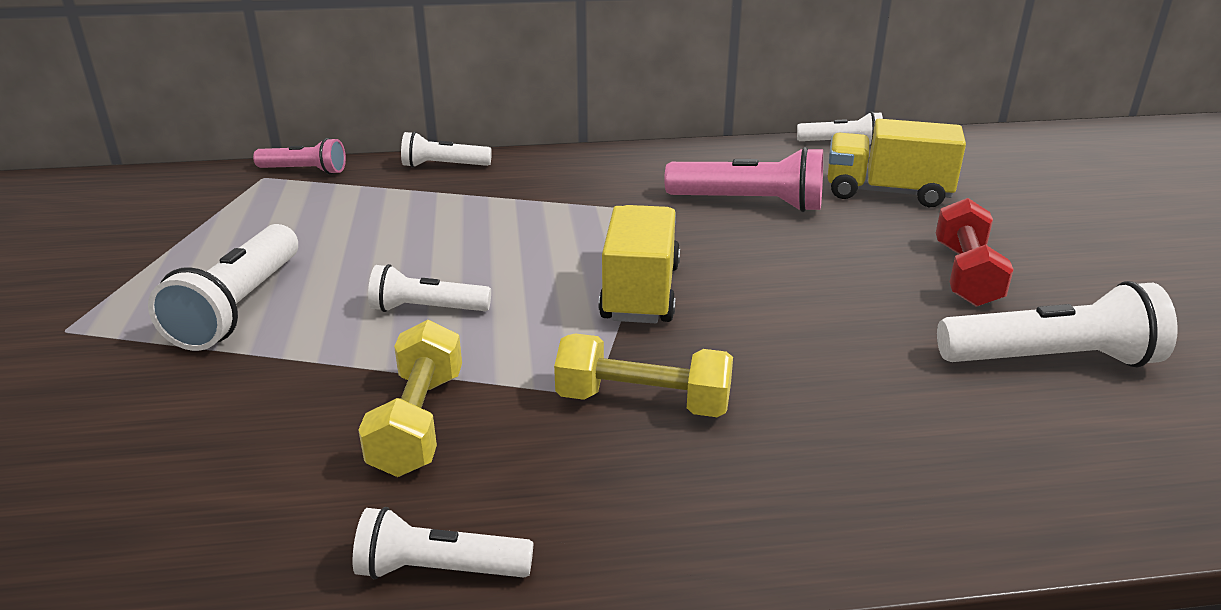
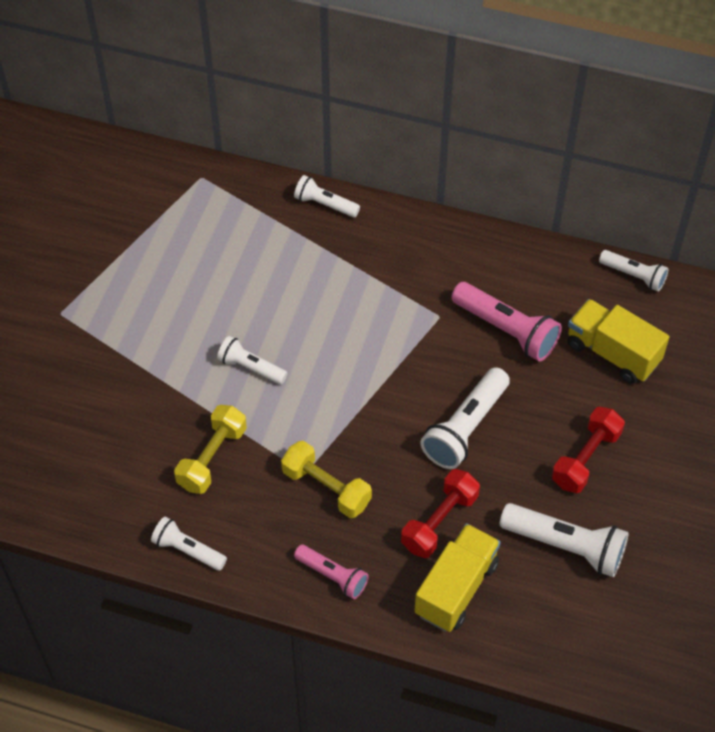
camera: 25 degrees right, 25 degrees up
(240, 307) = (152, 326): white flashlight -> white flashlight (466, 428)
(304, 171) = (230, 178): pink flashlight -> pink flashlight (332, 576)
(641, 292) = (377, 398): yellow truck -> yellow truck (456, 588)
(853, 388) = (439, 522): none -> red dumbbell

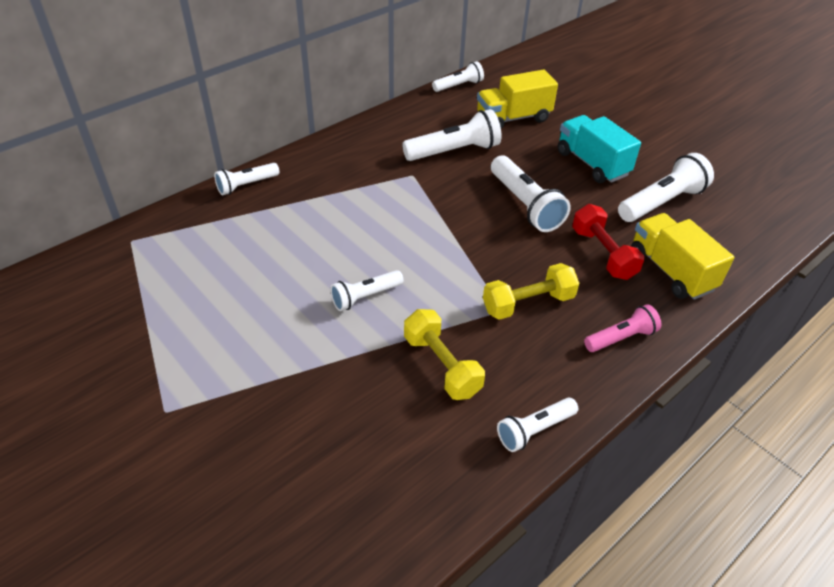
camera: 60 degrees left, 10 degrees down
(506, 330) = (454, 151): pink flashlight -> white flashlight
(586, 459) = (592, 163): red dumbbell -> turquoise truck

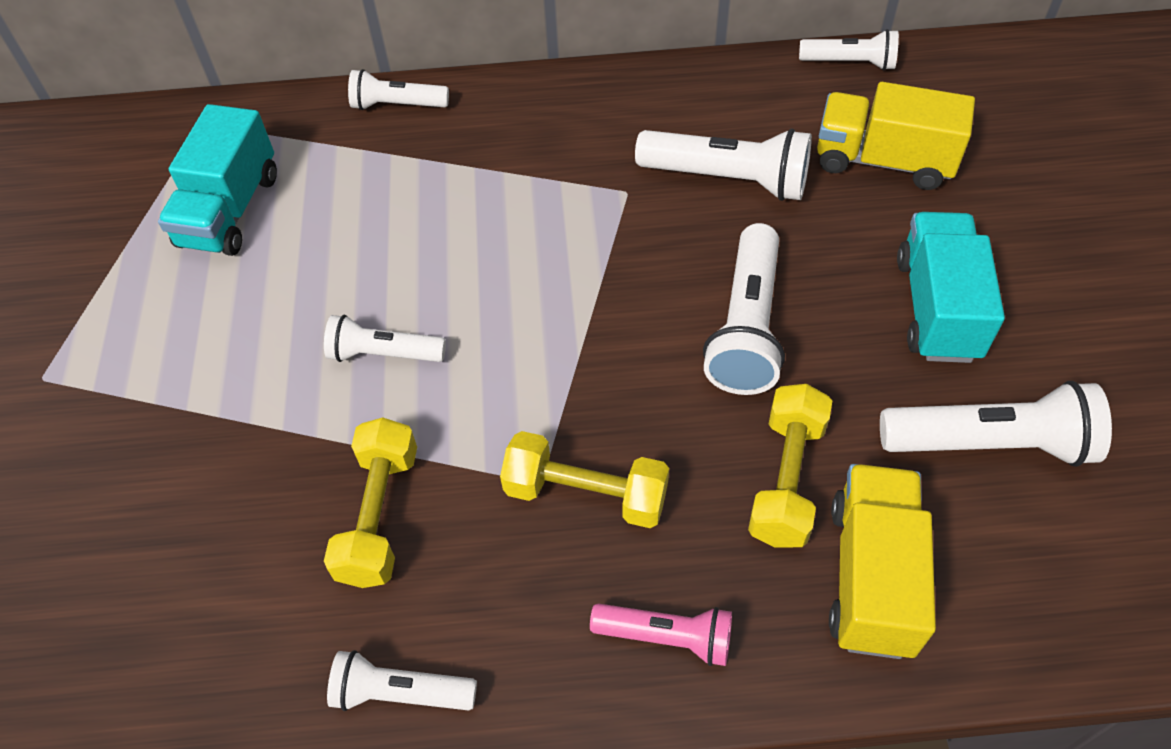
camera: 40 degrees right, 10 degrees up
(197, 274) = (230, 210): none -> turquoise truck
(603, 254) = (786, 479): red dumbbell -> yellow dumbbell

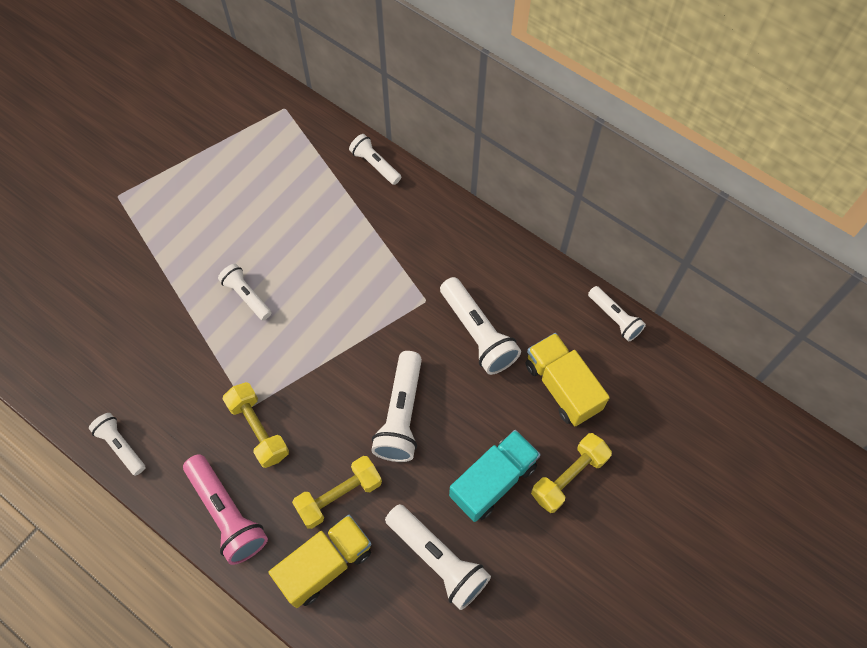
camera: 40 degrees right, 10 degrees up
(230, 210) = (253, 167): turquoise truck -> none
(379, 515) = (178, 368): yellow dumbbell -> yellow dumbbell (568, 477)
(666, 637) = (227, 513): pink flashlight -> pink flashlight, size x1.63
(747, 326) = (401, 414): white flashlight -> white flashlight turned 45 degrees counterclockwise

